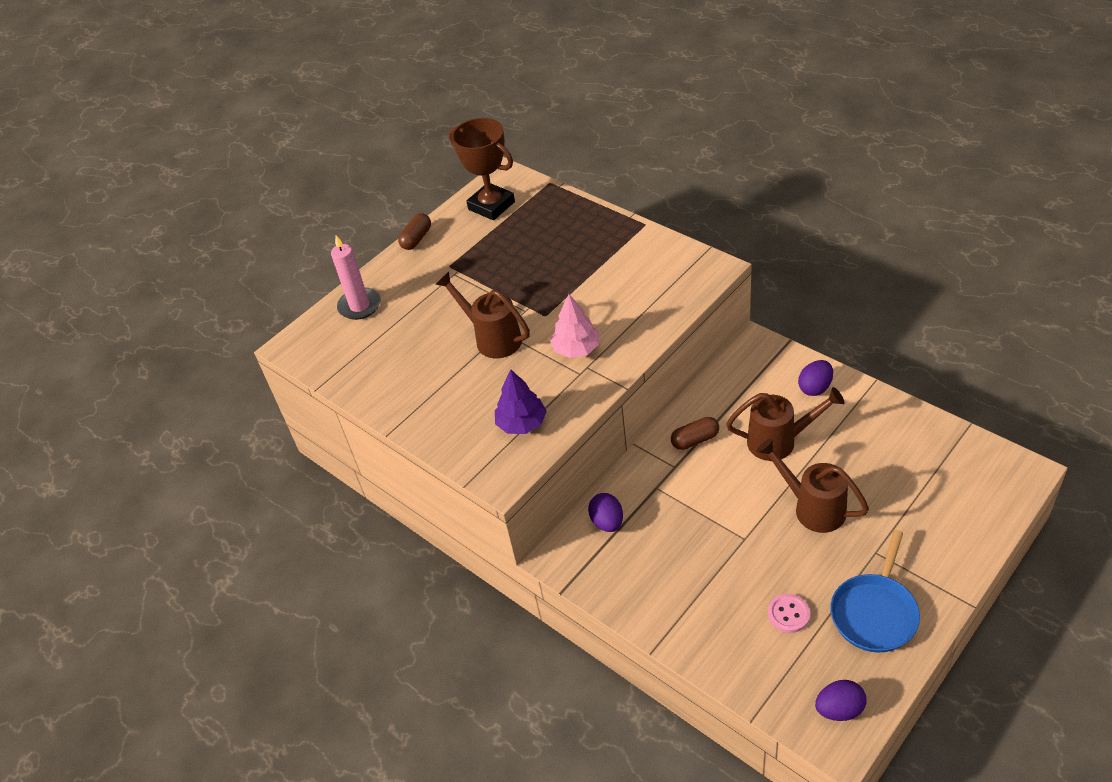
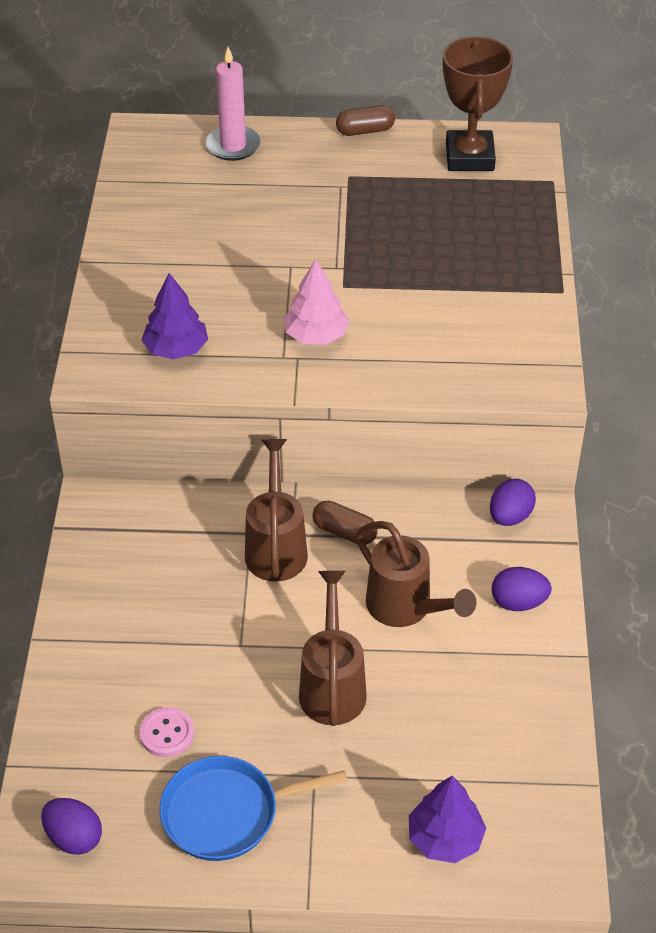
camera: 45 degrees right, 0 degrees up
(493, 338) = (274, 265): brown watering can -> brown watering can (276, 548)
(607, 522) = (171, 517): purple egg -> purple egg (510, 516)
(965, 511) = (445, 838): none -> purple tree

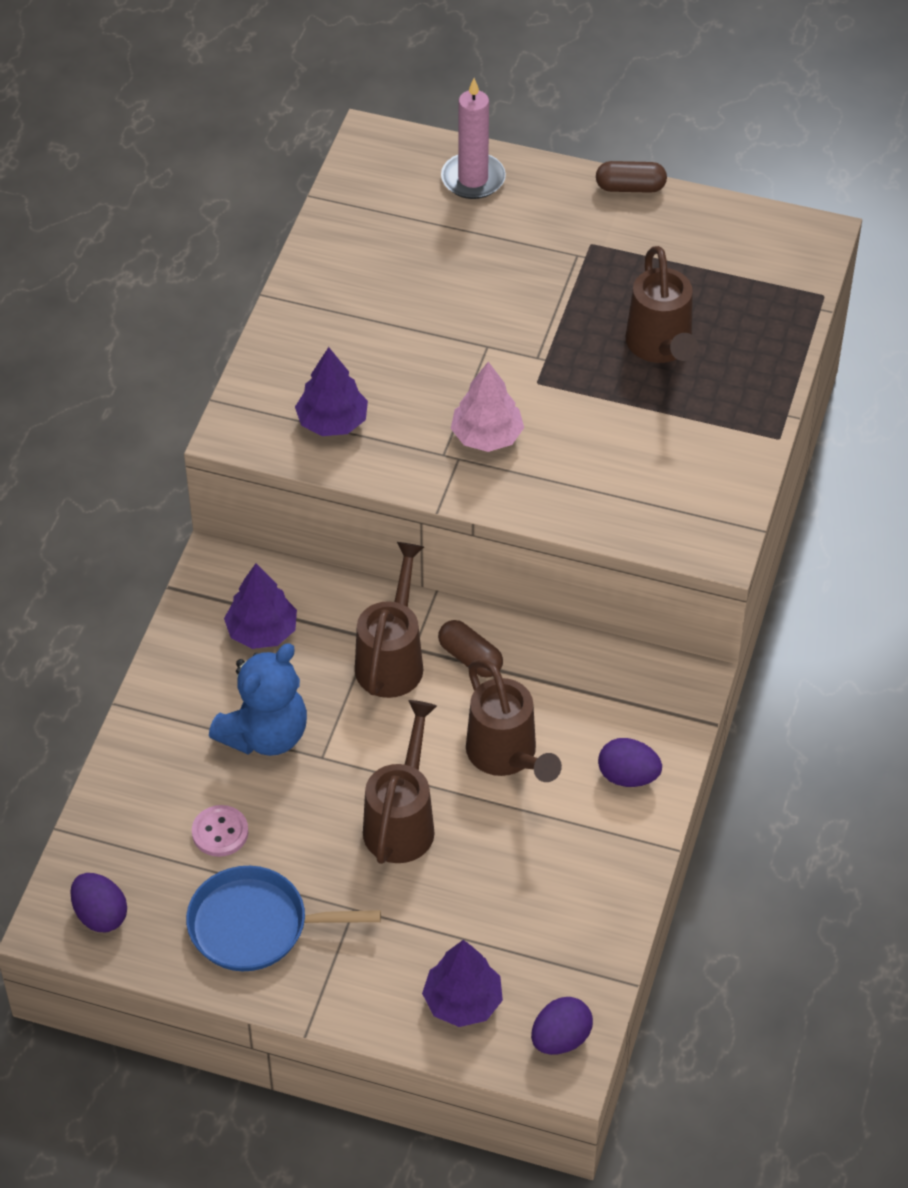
camera: 15 degrees right, 5 degrees up
(151, 547) = (262, 631): none -> purple tree
(182, 636) = (265, 735): none -> blue teddy bear
(436, 241) = (661, 346): none -> brown watering can
(470, 157) = (739, 245): brown trophy -> none
(510, 516) = (655, 679): purple egg -> purple egg (560, 1039)

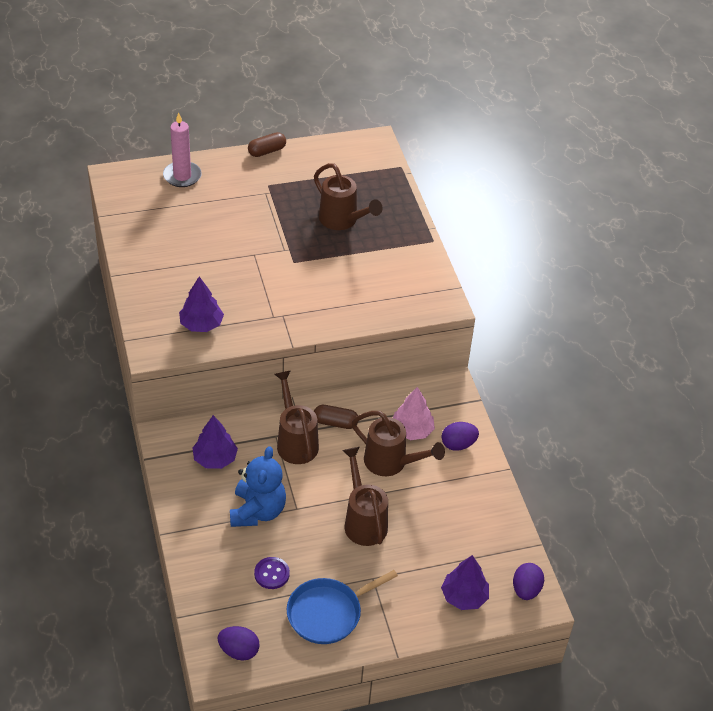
camera: 35 degrees left, 5 degrees down
(220, 832) = (272, 574): pink button -> purple button
(487, 436) = (289, 298): pink tree -> pink tree (412, 430)

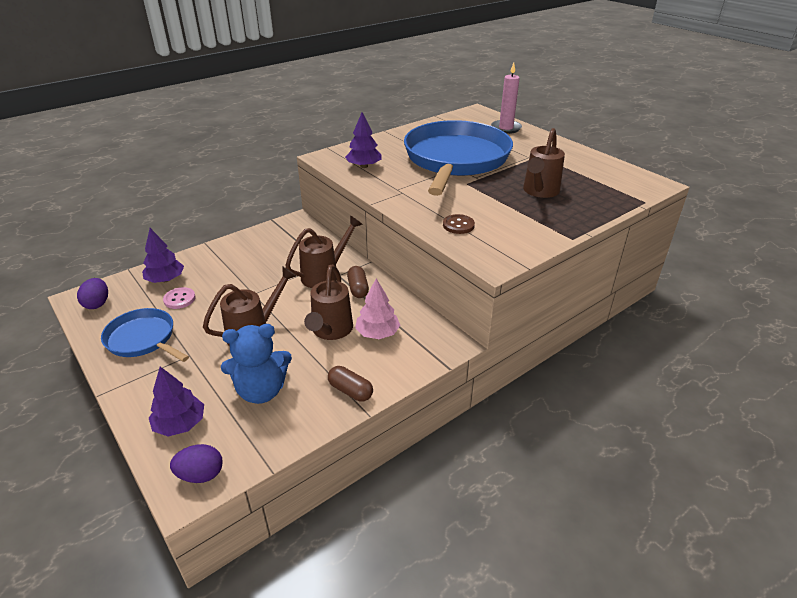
camera: 70 degrees right, 10 degrees down
(215, 458) = (286, 245): purple tree -> purple tree (165, 279)
(234, 247) = (455, 159): none -> blue pan
(257, 511) = (242, 276): blue teddy bear -> blue teddy bear (261, 391)
(267, 151) = (574, 147): brown capsule -> brown capsule (350, 391)
(272, 574) = (179, 299): purple button -> pink button
(371, 301) = (458, 225): none -> brown button
(458, 444) = (379, 368): purple egg -> none

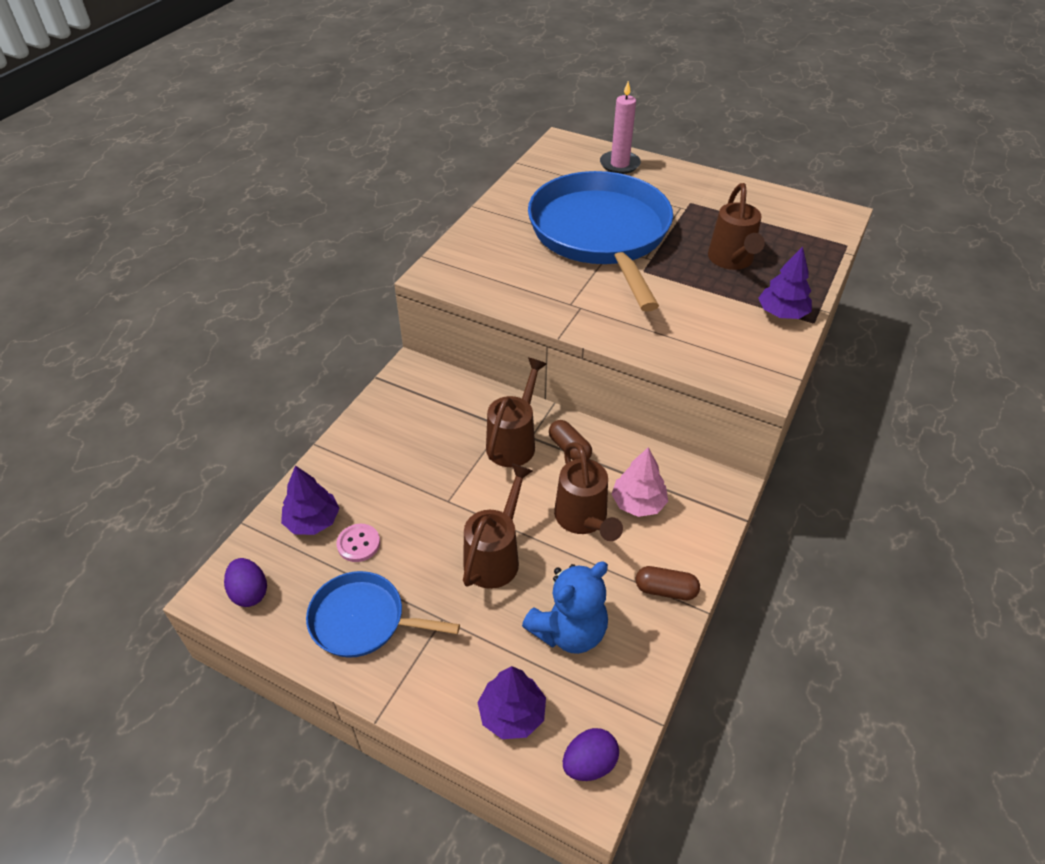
camera: 25 degrees left, 10 degrees up
(364, 166) = (499, 277): purple tree -> purple tree (782, 313)
(458, 225) = (684, 340): brown button -> none

